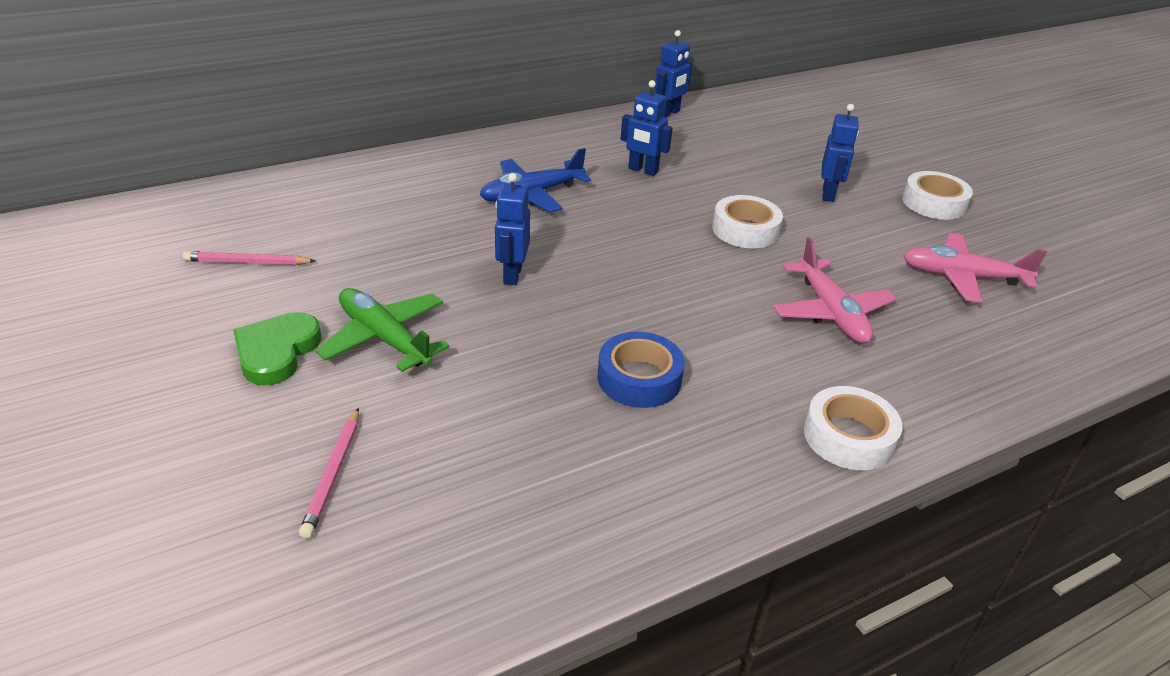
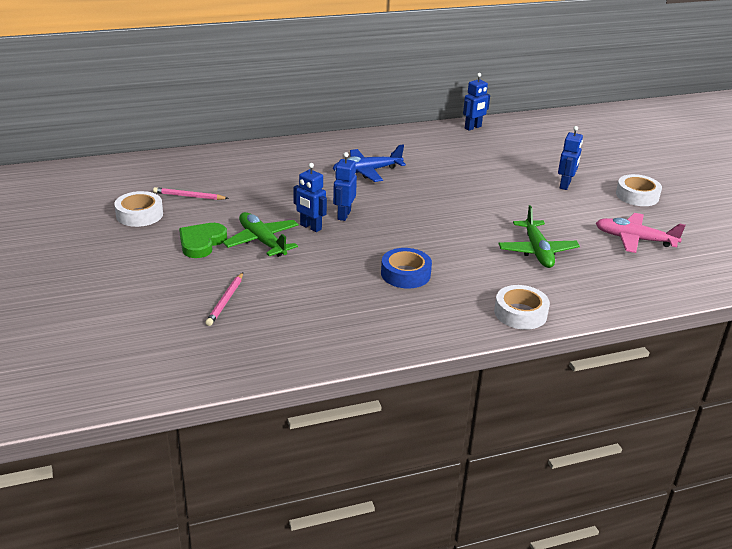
camera: 10 degrees right, 5 degrees down
(643, 170) = (443, 162): blue robot -> blue robot (310, 227)
(745, 230) = (499, 202): white tape -> white tape (139, 214)
(831, 312) = (537, 251): pink plane -> green plane

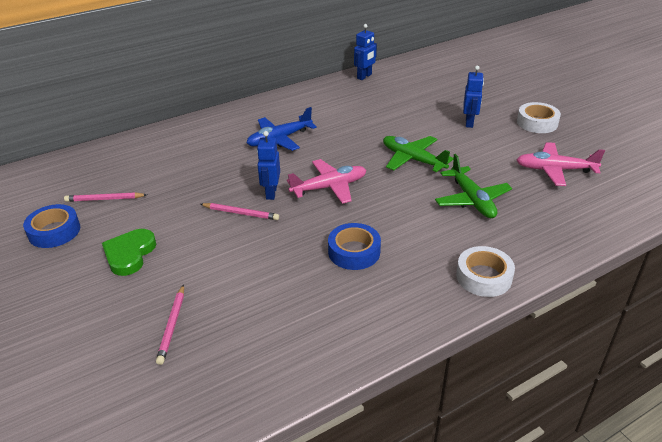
camera: 10 degrees left, 5 degrees up
(139, 214) = (54, 231): white tape -> blue tape
(262, 241) = (194, 240): green plane -> green plane (412, 159)
(310, 227) = (241, 213): blue robot -> pink pencil
(401, 219) = (329, 187): none -> pink plane

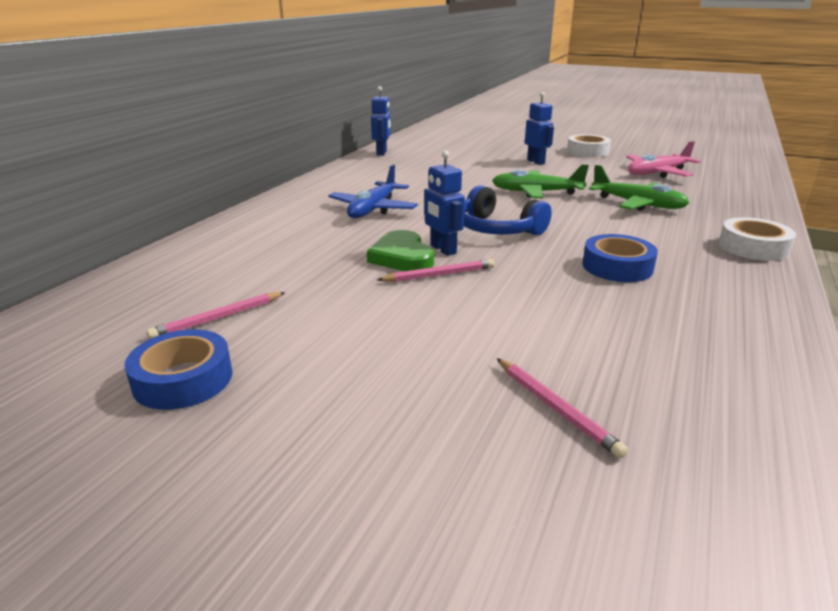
camera: 35 degrees left, 10 degrees down
(129, 254) = (358, 360): green heart -> green heart (402, 257)
(329, 187) = (497, 229): pink plane -> blue headphones

